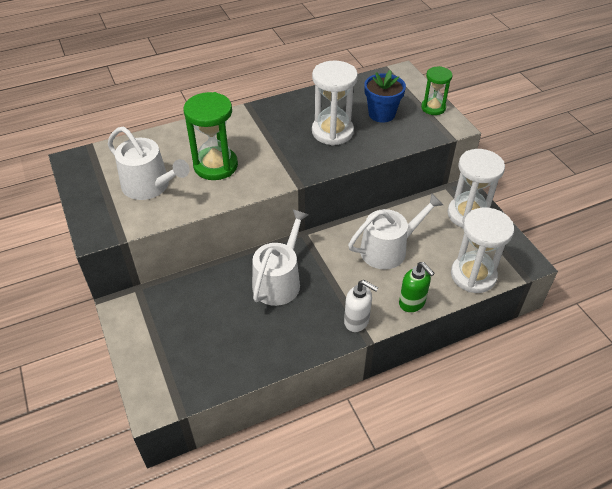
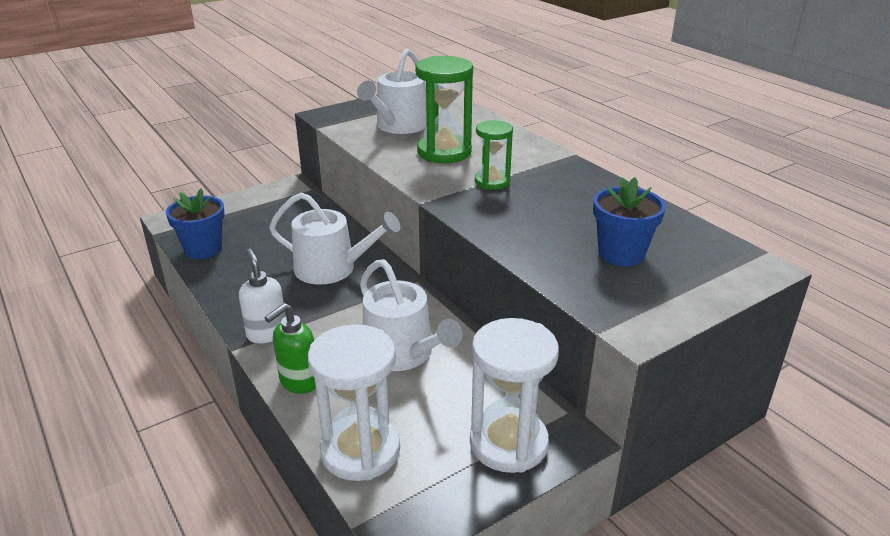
camera: 80 degrees right, 15 degrees down
(222, 372) = (203, 249): none -> blue flower pot
(332, 132) = (550, 217): white hourglass -> none
(357, 321) = (266, 333): white soap dispenser -> white soap dispenser turned 135 degrees clockwise
(433, 108) = (676, 304): green hourglass -> green hourglass (492, 182)

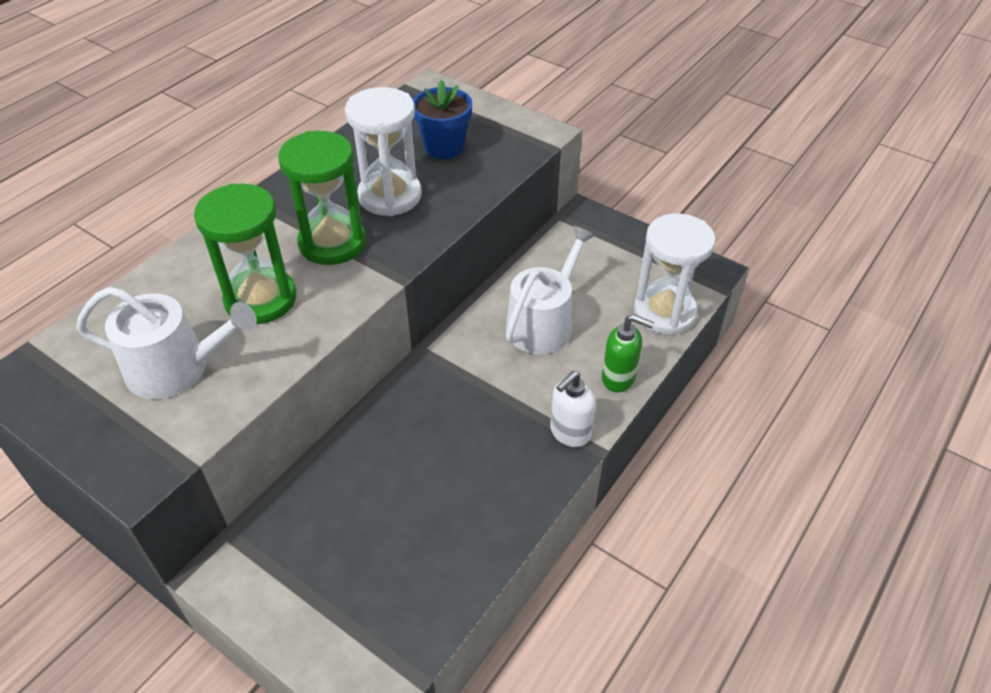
camera: 110 degrees left, 15 degrees up
(203, 249) = (440, 590): blue flower pot -> none
(332, 268) = (431, 427): white watering can -> none
(492, 182) = (332, 243): green hourglass -> green hourglass, size x1.65
(508, 443) = (607, 241): white hourglass -> white hourglass (390, 196)

